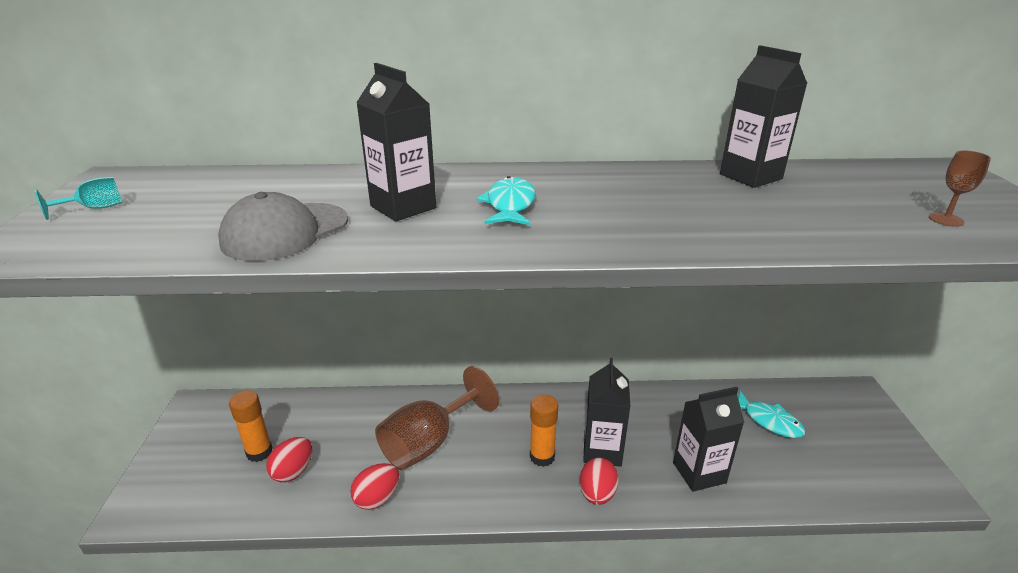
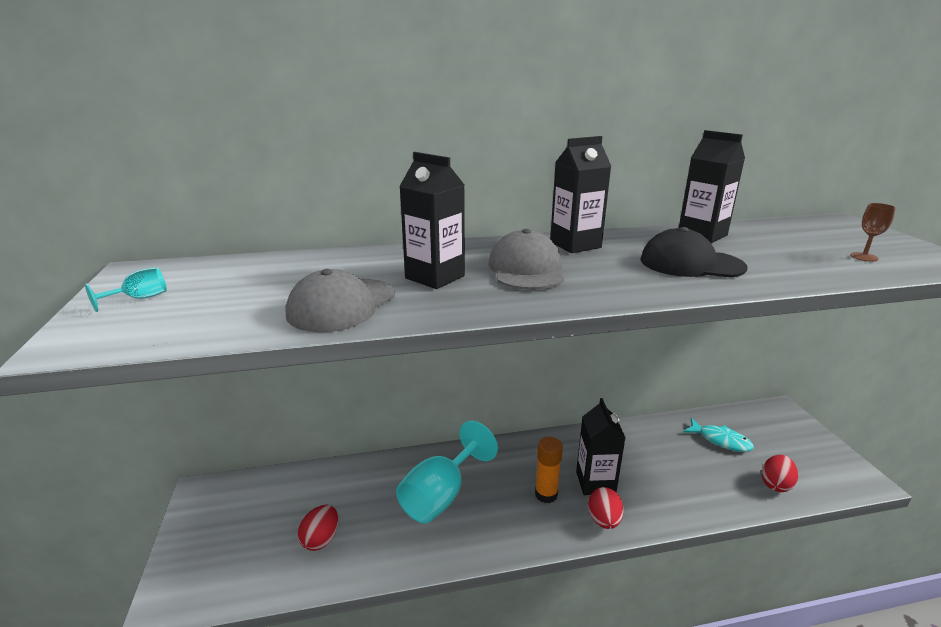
camera: 10 degrees left, 5 degrees down
(259, 452) = (281, 526): orange glue stick -> none
(377, 498) = (409, 553): red egg -> red egg (775, 484)
(429, 442) = (441, 495): brown goblet -> turquoise goblet
(510, 205) = (526, 269): turquoise fish -> grey cap
(699, 472) = (681, 490): black carton -> black carton (575, 245)
(711, 212) = (691, 263): none -> black cap

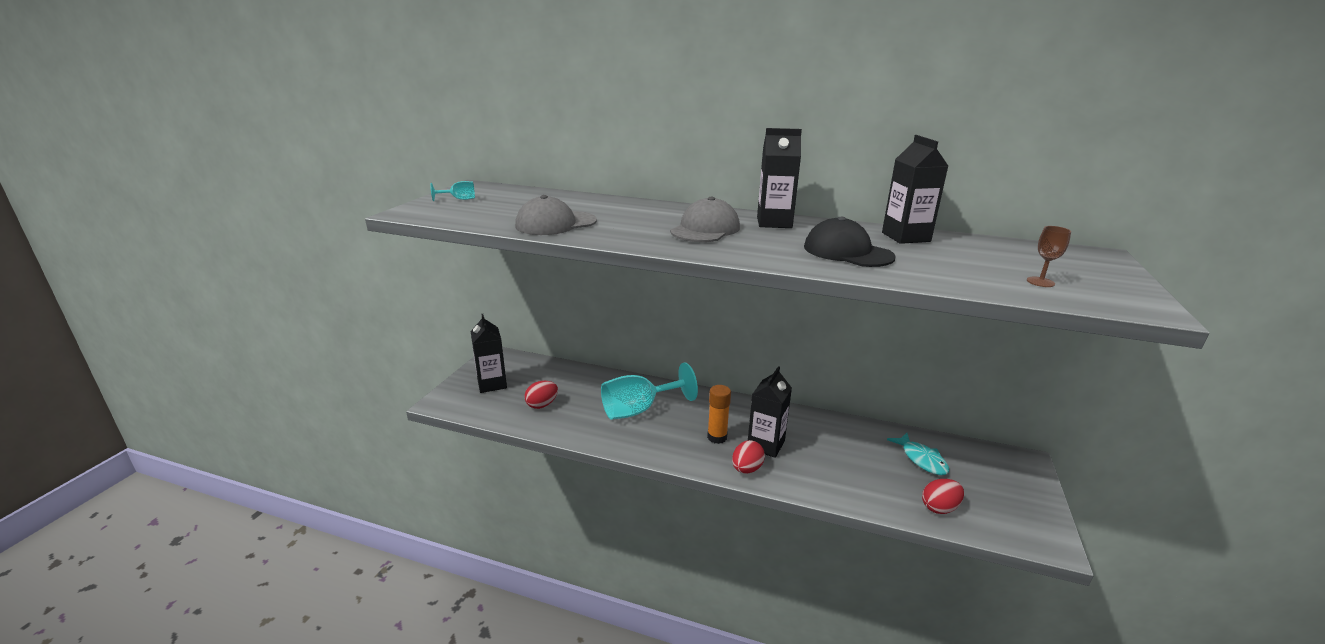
camera: 30 degrees right, 0 degrees up
(435, 277) = (634, 221): black carton -> black carton (492, 384)

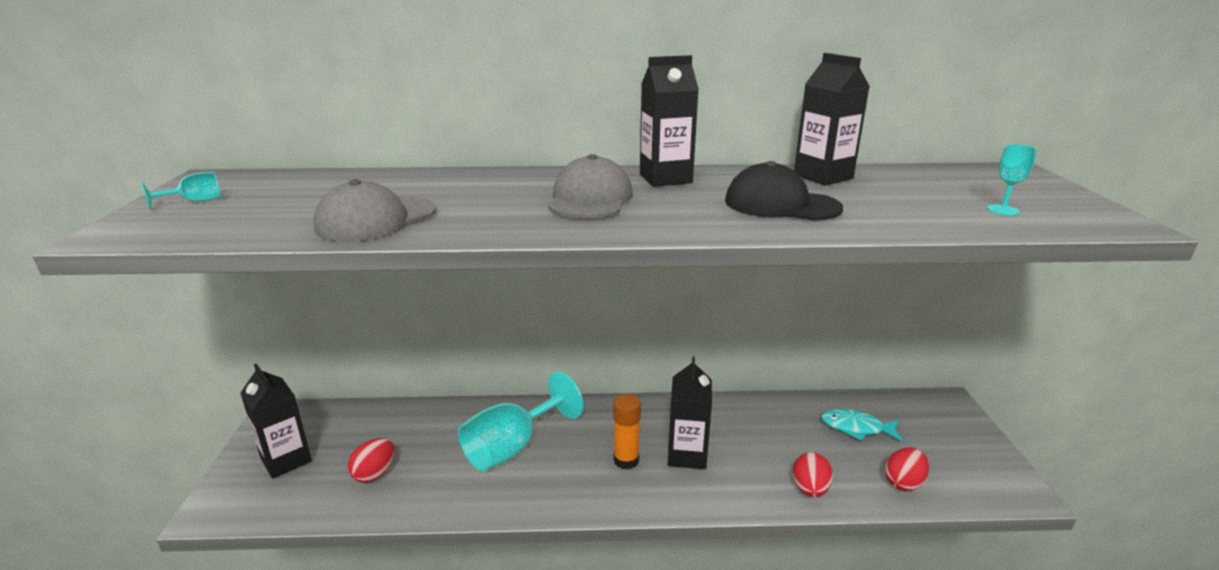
camera: 20 degrees left, 0 degrees up
(746, 469) = (680, 494): red egg -> red egg (810, 489)
(921, 459) = (856, 428): turquoise fish -> turquoise fish turned 150 degrees clockwise
(1040, 282) = (1003, 210): brown goblet -> turquoise goblet

